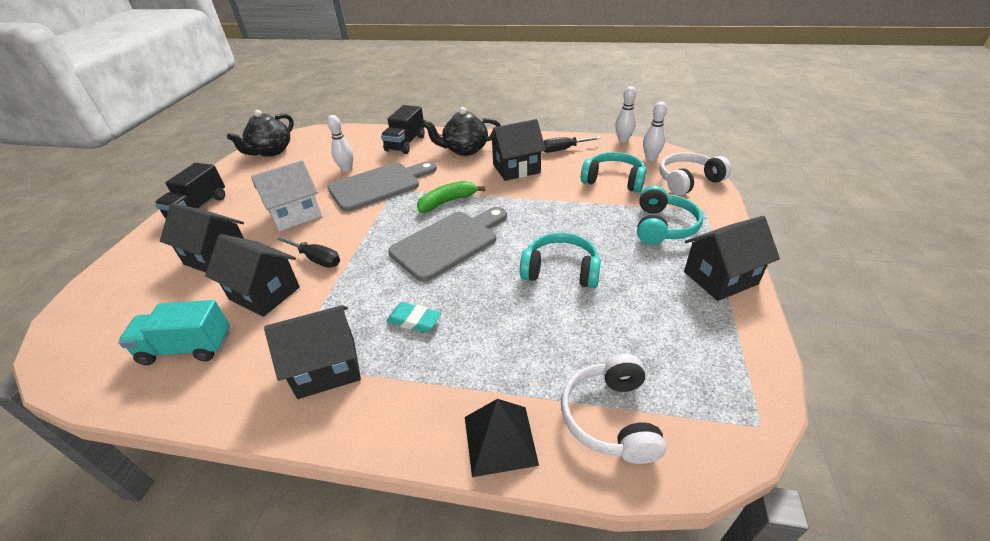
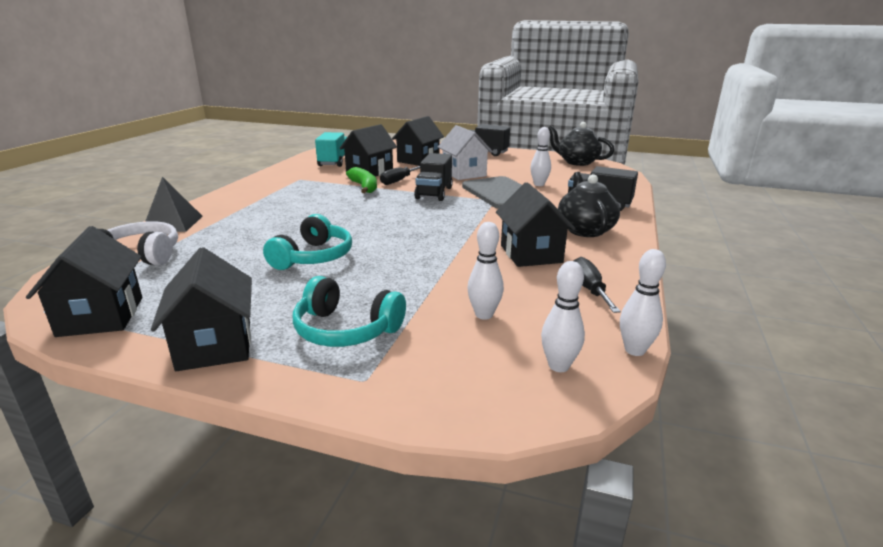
camera: 95 degrees right, 15 degrees down
(327, 368) = (284, 187): black house -> black house (101, 316)
(369, 227) = (434, 193): none -> black truck
(414, 320) = (303, 205): turquoise eraser -> none
(447, 202) = (463, 218): green banana -> green banana (364, 187)
(448, 243) = (392, 217): grey cutting board -> none
(613, 180) = (484, 315): turquoise headphones -> white bowling pin
(688, 181) = (462, 387): white headphones -> none

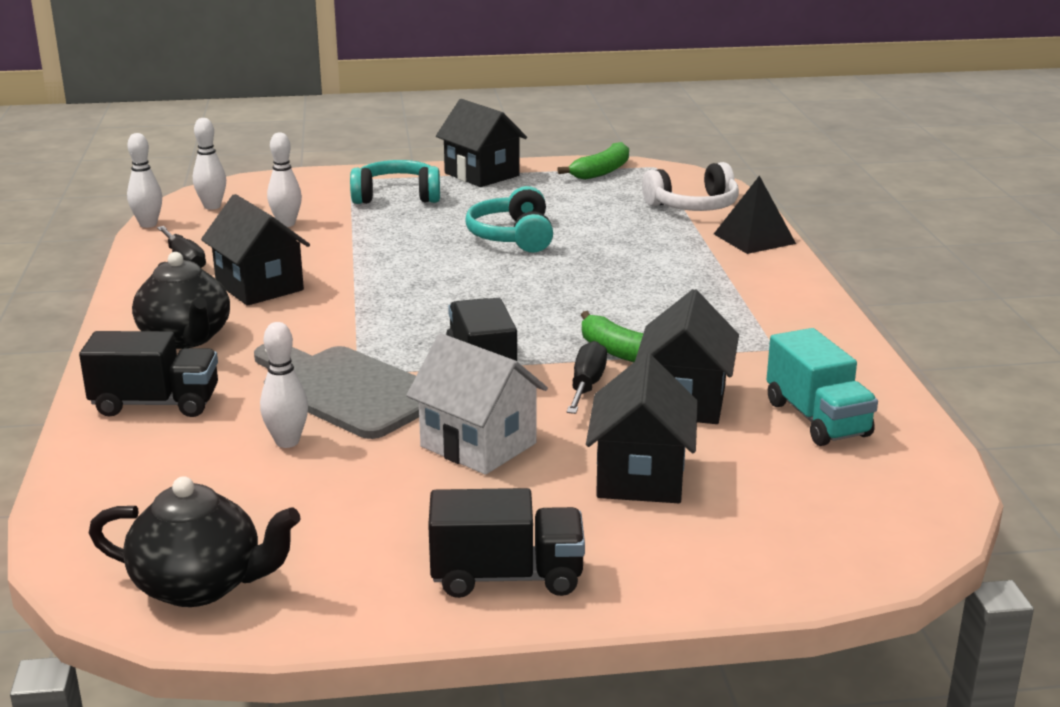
camera: 155 degrees right, 0 degrees up
(101, 316) = (602, 171): black house -> green banana

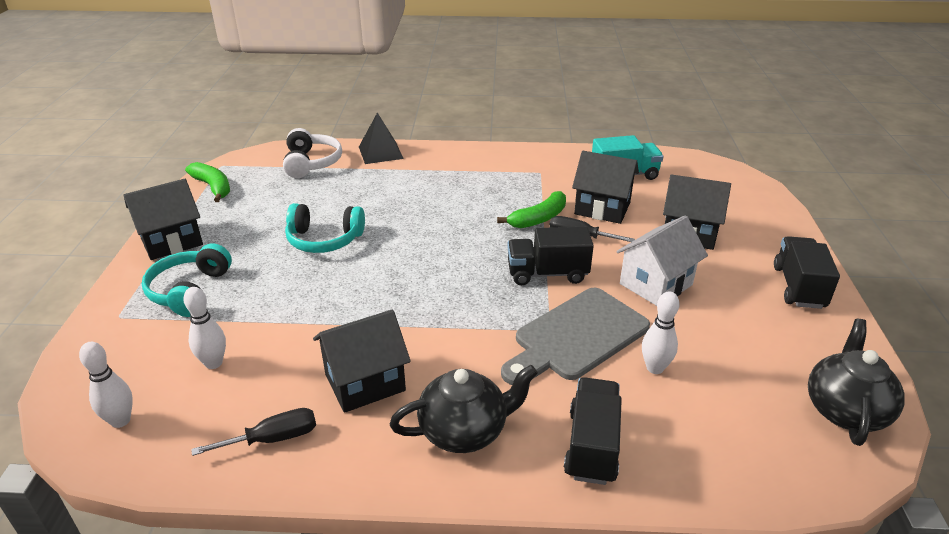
camera: 80 degrees left, 10 degrees up
(148, 224) = (140, 476): white bowling pin -> none

